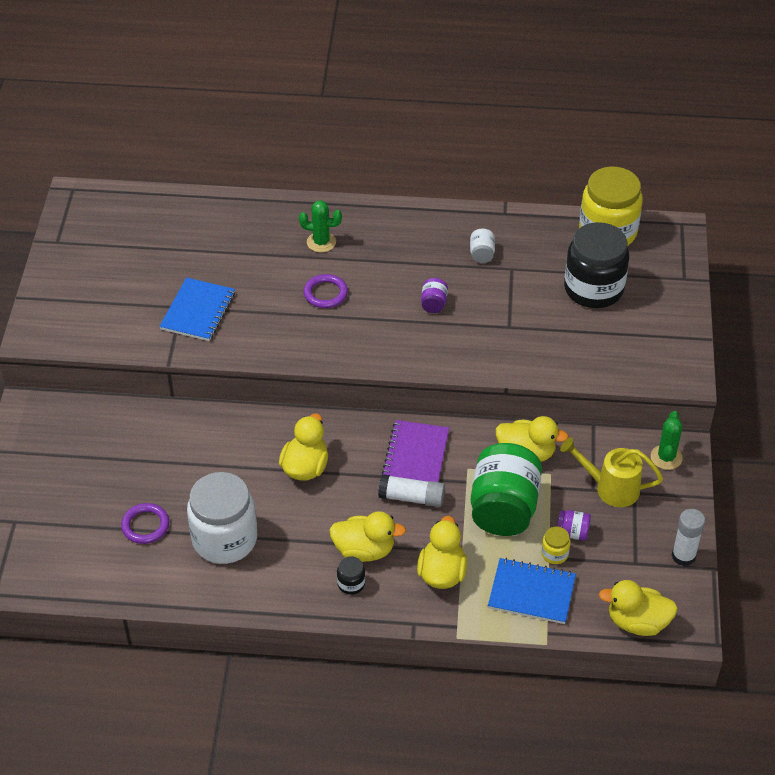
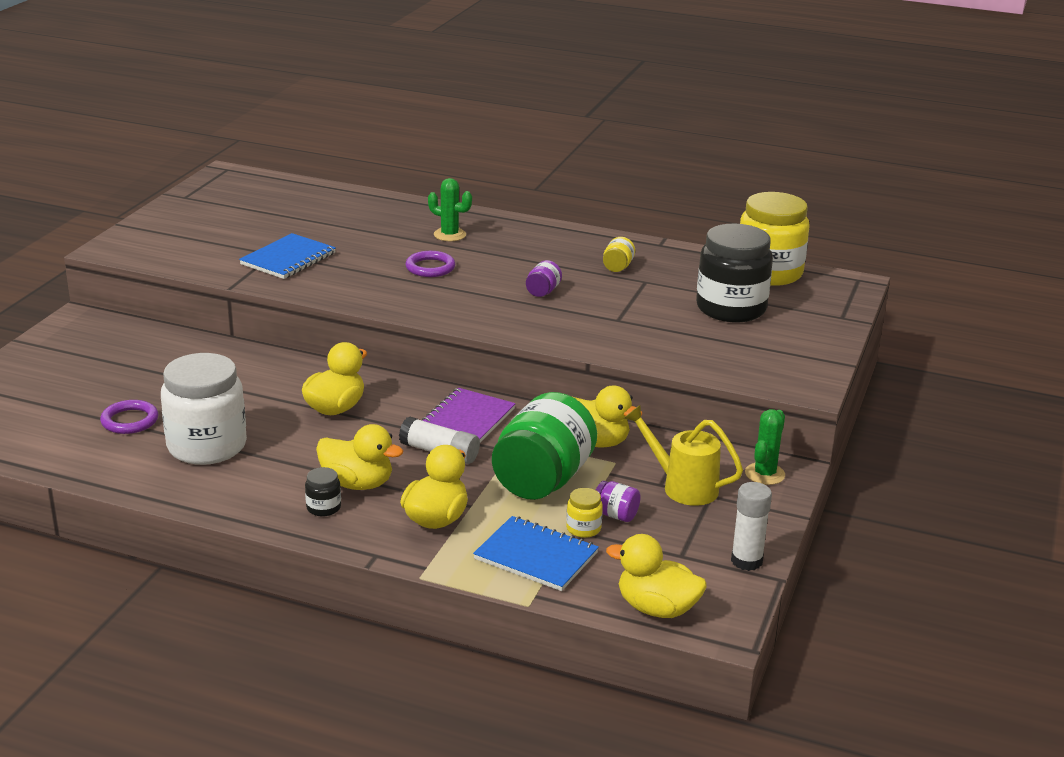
camera: 15 degrees right, 20 degrees down
(482, 254) = (617, 267): white jar -> yellow jar

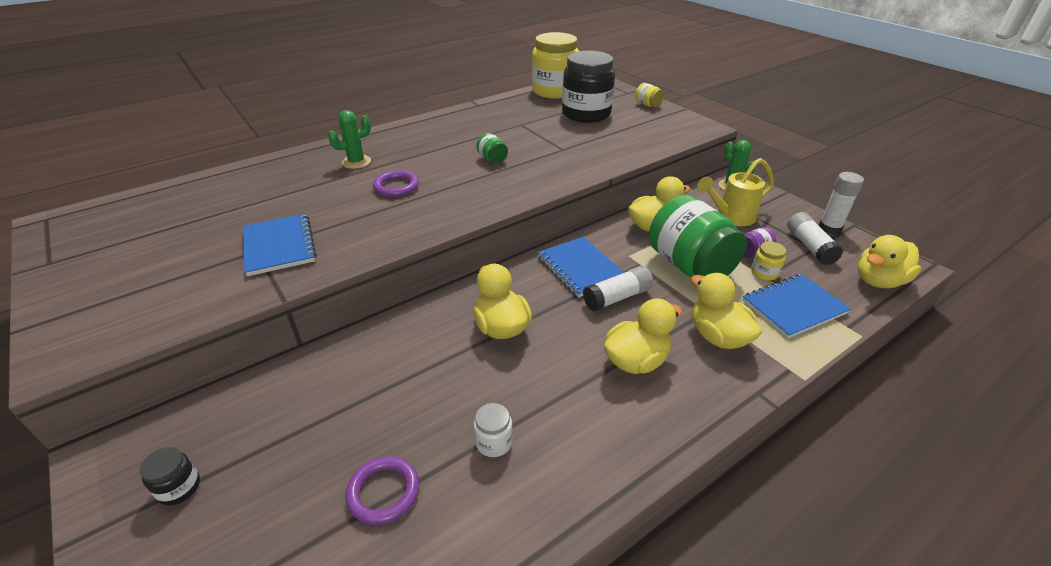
camera: 55 degrees left, 10 degrees up
(207, 446) = (494, 442): white jar -> white jar, size x0.41
(323, 508) = (664, 397): black jar -> black jar (179, 488)
(466, 421) = (580, 268): purple notebook -> blue notebook
(543, 292) = (492, 159): purple jar -> green jar
(617, 267) = (490, 125): yellow jar -> yellow jar (647, 105)
(679, 551) = (809, 246): none -> white glue stick

